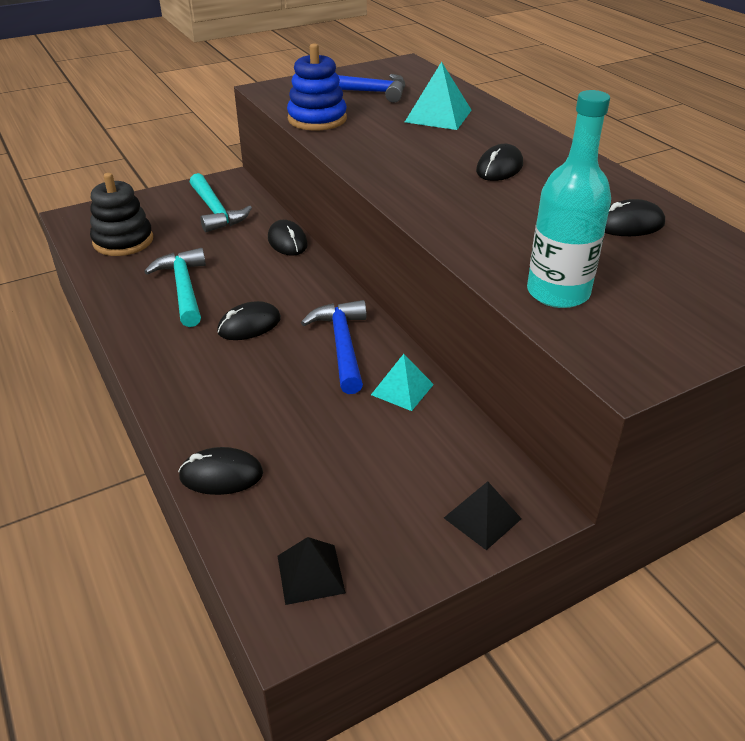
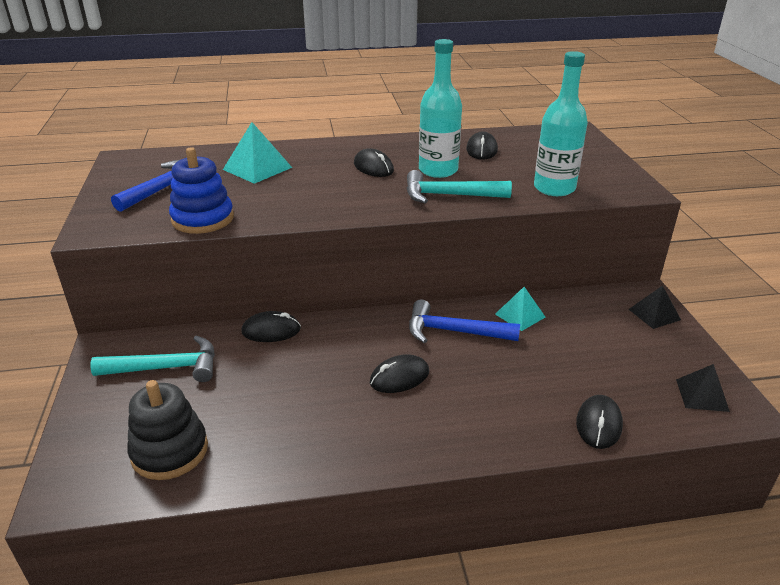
camera: 70 degrees left, 5 degrees down
(184, 288) = (309, 412): turquoise hammer -> turquoise hammer (449, 195)
(249, 325) = (399, 377): black mouse -> black mouse turned 75 degrees clockwise
(531, 205) = (438, 170): none -> turquoise bottle

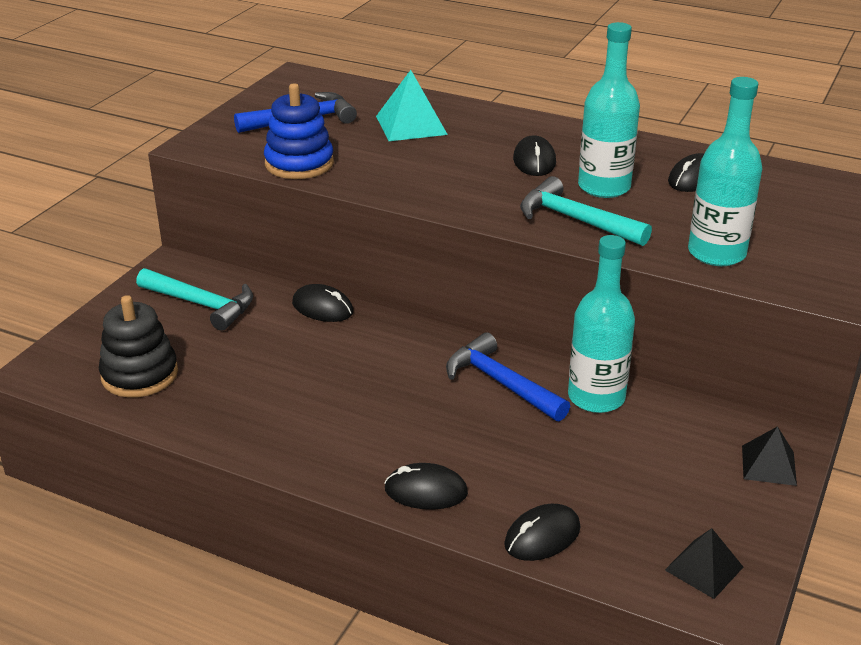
camera: 35 degrees right, 0 degrees up
(399, 377) = (393, 402): black mouse -> black mouse (426, 491)
(520, 315) = (596, 397): turquoise pyramid -> turquoise bottle

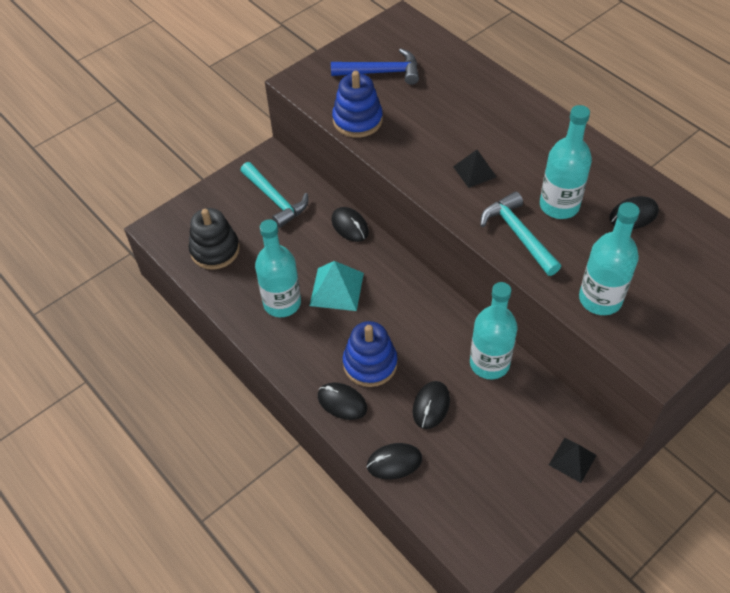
camera: 25 degrees right, 20 degrees up
(273, 407) = (282, 303): none -> turquoise bottle
(411, 125) = (455, 98): turquoise pyramid -> turquoise pyramid (336, 289)
(438, 439) = (370, 363): none -> blue stacking toy
(501, 383) = (433, 330): blue hammer -> none
(534, 161) = (523, 162): black mouse -> black mouse (431, 406)
(704, 568) = (480, 523): black pyramid -> black pyramid (474, 171)

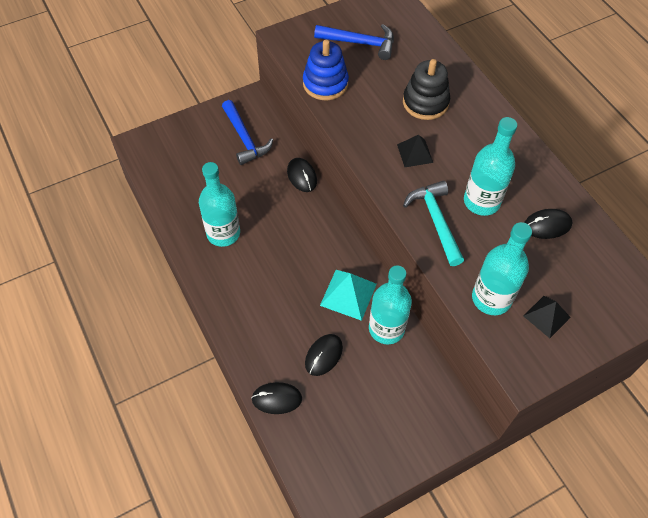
camera: 10 degrees right, 5 degrees up
(215, 250) = (180, 173): black stacking toy -> black stacking toy (425, 102)
(275, 199) = (244, 138): turquoise hammer -> blue hammer
(336, 289) = (273, 231): turquoise pyramid -> turquoise pyramid (348, 294)
(342, 402) = (248, 334): black mouse -> none
(370, 363) = (282, 305): blue stacking toy -> none
(572, 460) = (433, 434): black pyramid -> black pyramid (546, 316)

